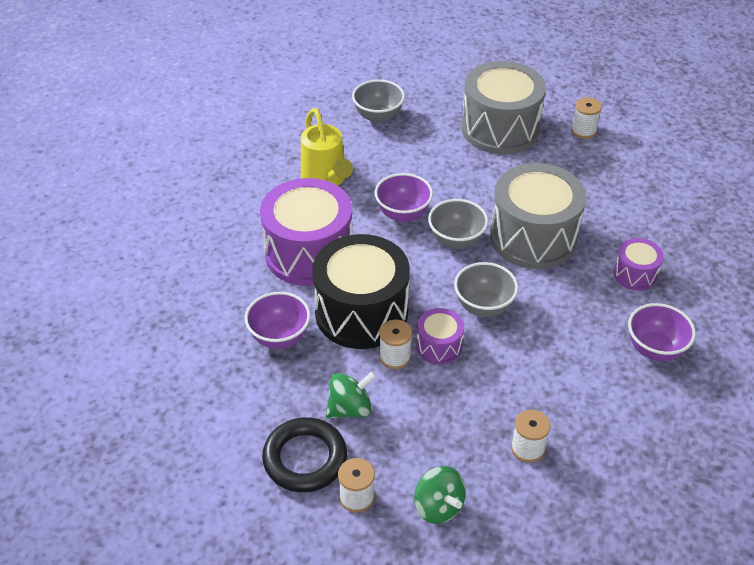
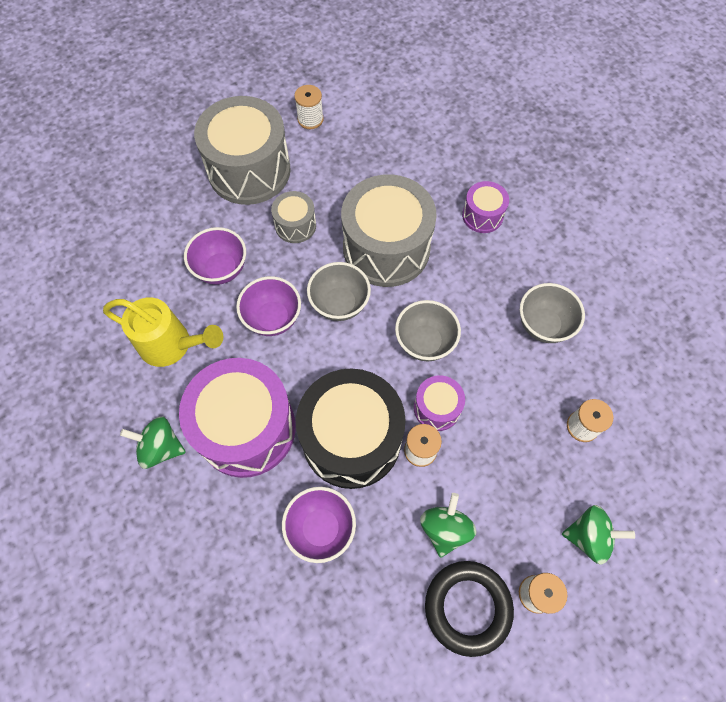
camera: 50 degrees left, 20 degrees up
(251, 221) = (160, 448): none -> green spinning top
(378, 117) = (139, 244): grey bowl -> grey bowl (543, 325)
(488, 179) = (295, 225): none -> grey drum
(654, 349) = (560, 265): purple bowl -> purple bowl (221, 269)

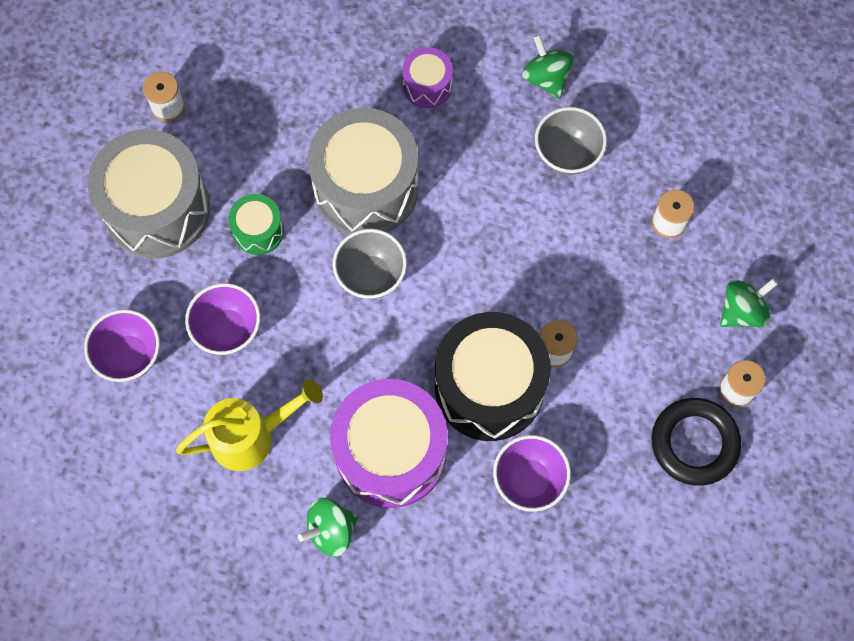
camera: 40 degrees left, 5 degrees up
(273, 318) = (322, 337): purple bowl -> purple bowl (129, 356)
(295, 225) = (258, 231): grey drum -> green drum
(425, 342) = (478, 251): grey bowl -> none
(437, 408) = (538, 302): purple drum -> none
(445, 529) = (627, 397): green spinning top -> green spinning top (546, 78)

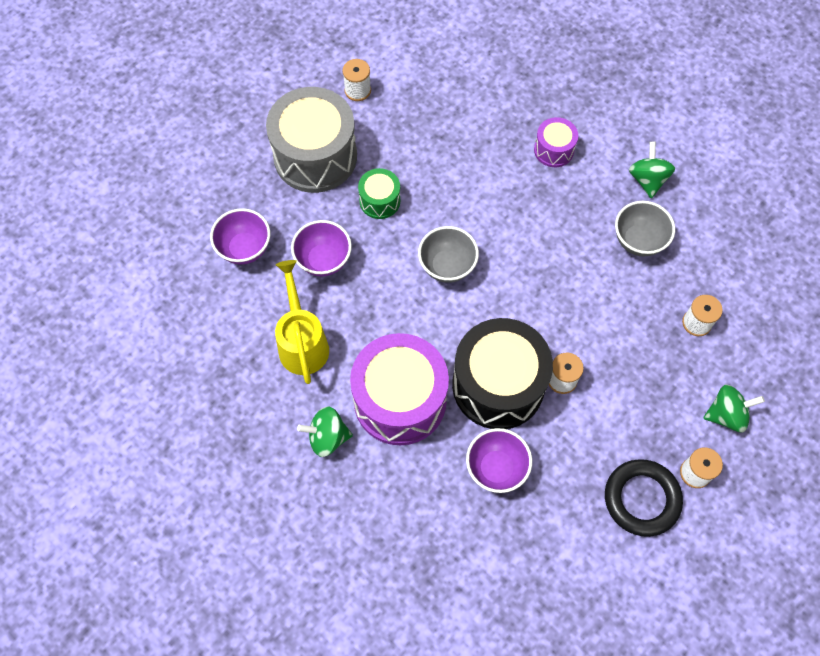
camera: 25 degrees right, 5 degrees down
(250, 436) = (302, 343): yellow watering can -> yellow watering can turned 105 degrees counterclockwise
(366, 187) = (473, 203): grey drum -> none

